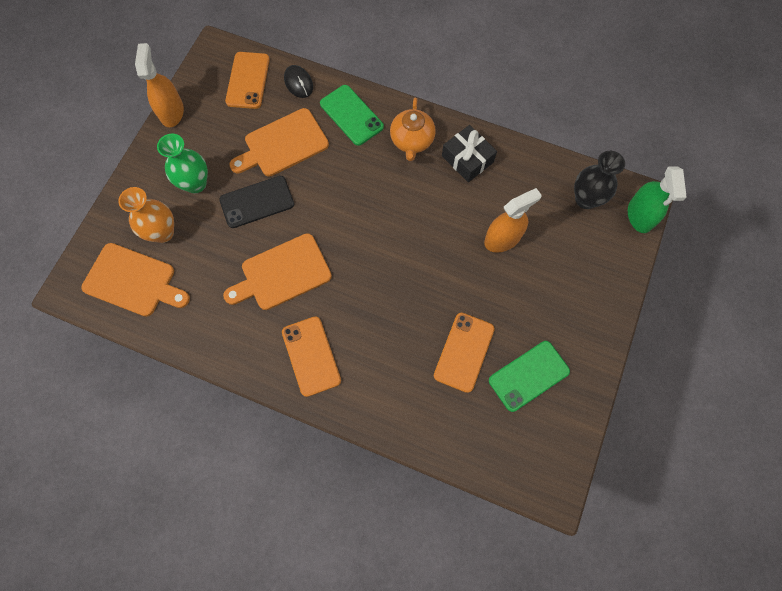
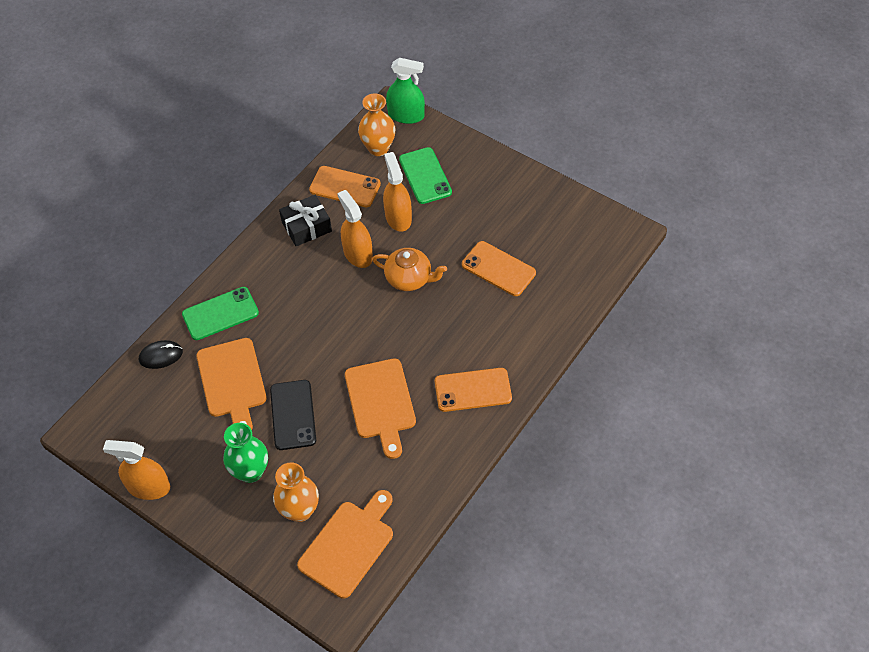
camera: 75 degrees left, 15 degrees down
(248, 80) = (137, 404): orange phone -> orange phone (345, 187)
(412, 141) = (270, 267): orange teapot -> orange teapot (409, 279)
(447, 212) = (358, 254): none -> orange spray bottle
(528, 376) = (531, 227): green phone -> green phone (425, 176)
(586, 199) = (378, 148): black vase -> orange vase

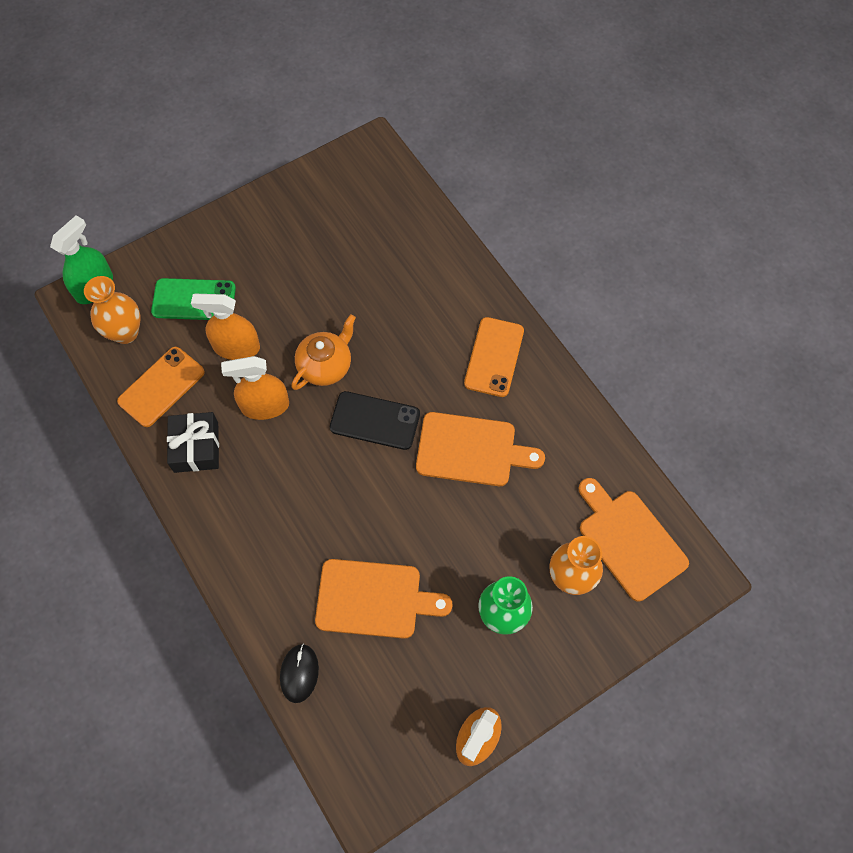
camera: 70 degrees left, 10 degrees up
(220, 314) = (272, 584): green phone -> none
(293, 415) = (448, 546): black phone -> black phone (375, 420)
(498, 269) = (357, 277): orange phone -> none

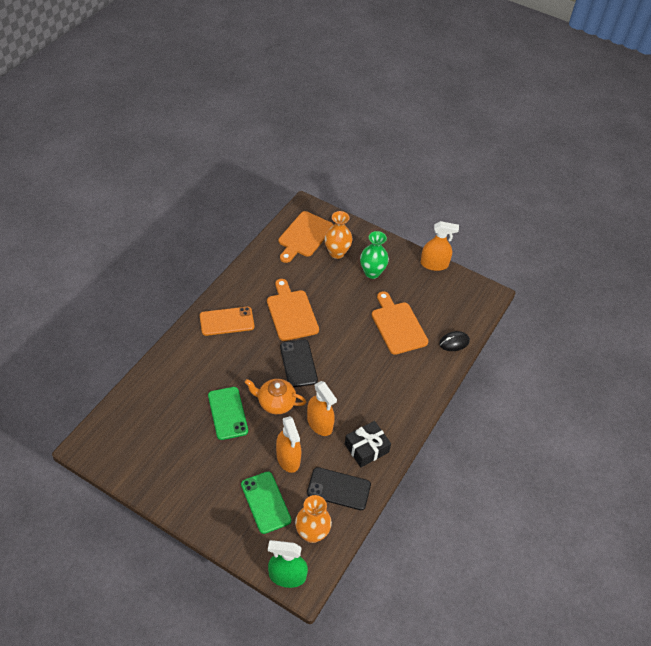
camera: 120 degrees left, 15 degrees down
(161, 387) = (338, 489): orange phone -> black phone
(340, 304) = (228, 413): none -> green phone

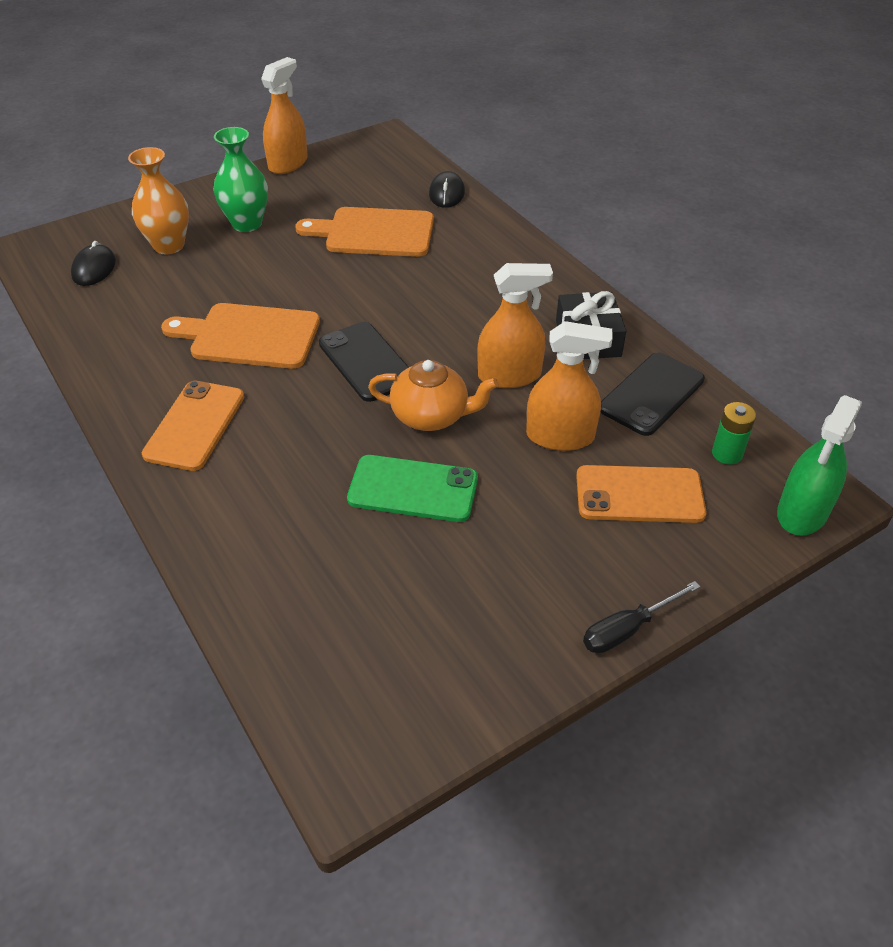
camera: 60 degrees left, 5 degrees down
(185, 519) = (627, 629): none -> black screwdriver
(265, 502) = (639, 495): green phone -> orange phone
(275, 403) = (431, 416): orange teapot -> orange teapot turned 120 degrees counterclockwise
(298, 363) = (366, 362): black phone -> black phone turned 45 degrees clockwise
(304, 236) = (94, 269): orange cutting board -> black mouse
(312, 533) = (727, 453): orange vase -> green battery

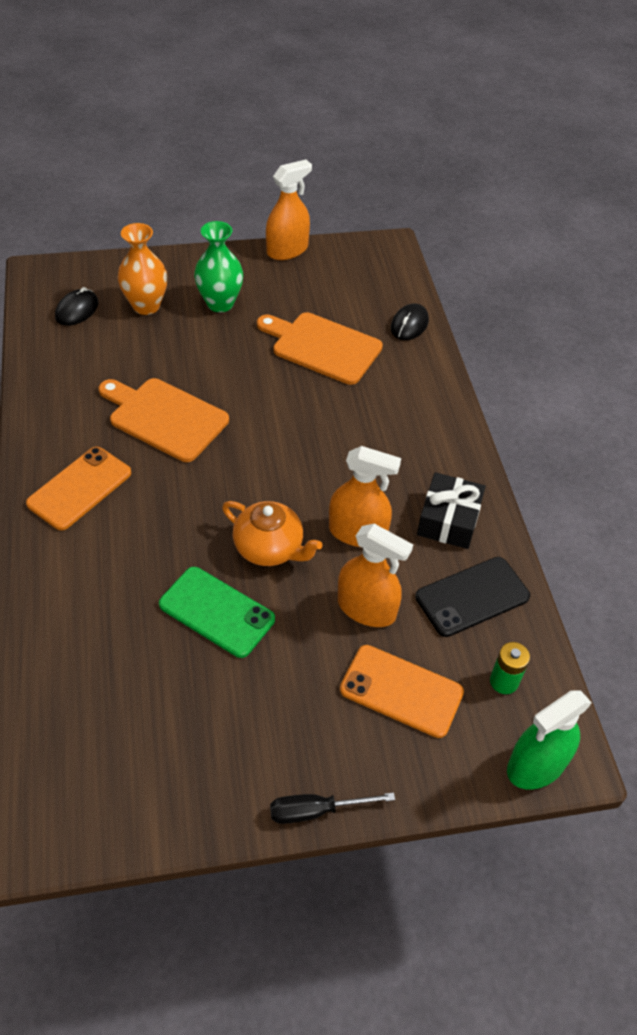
camera: 20 degrees right, 5 degrees up
(366, 362) = (245, 476): black phone -> none

